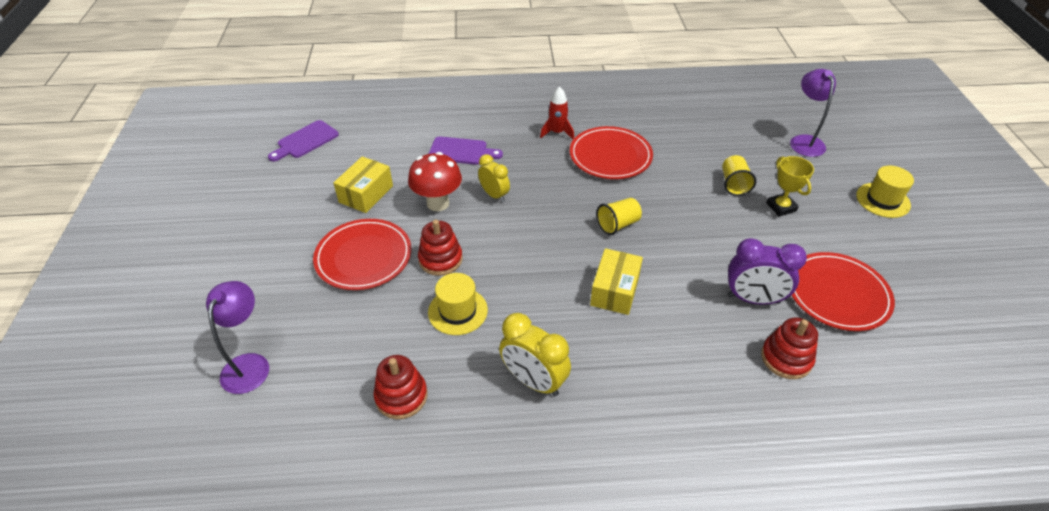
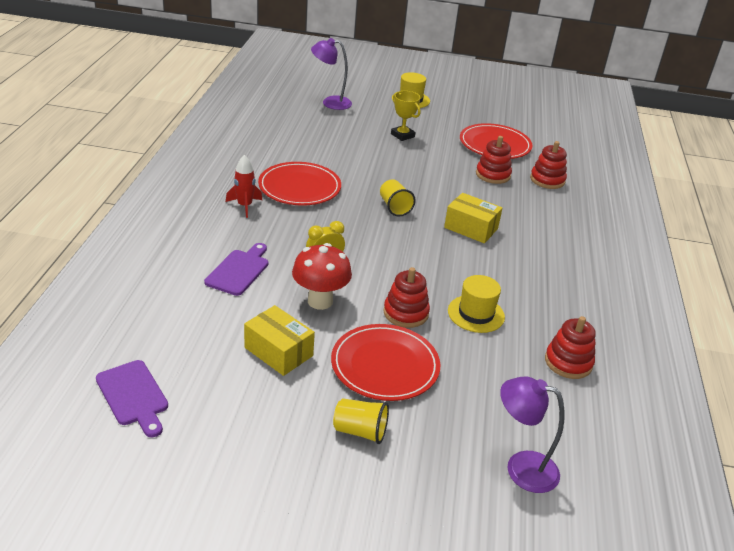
camera: 80 degrees left, 10 degrees down
(534, 381) = (557, 288): yellow clock -> none
(734, 184) = (368, 144): yellow cup -> yellow cup (360, 431)
(753, 299) = (493, 175): purple clock -> red stacking toy
(781, 207) = (402, 135): yellow trophy -> yellow trophy turned 60 degrees clockwise

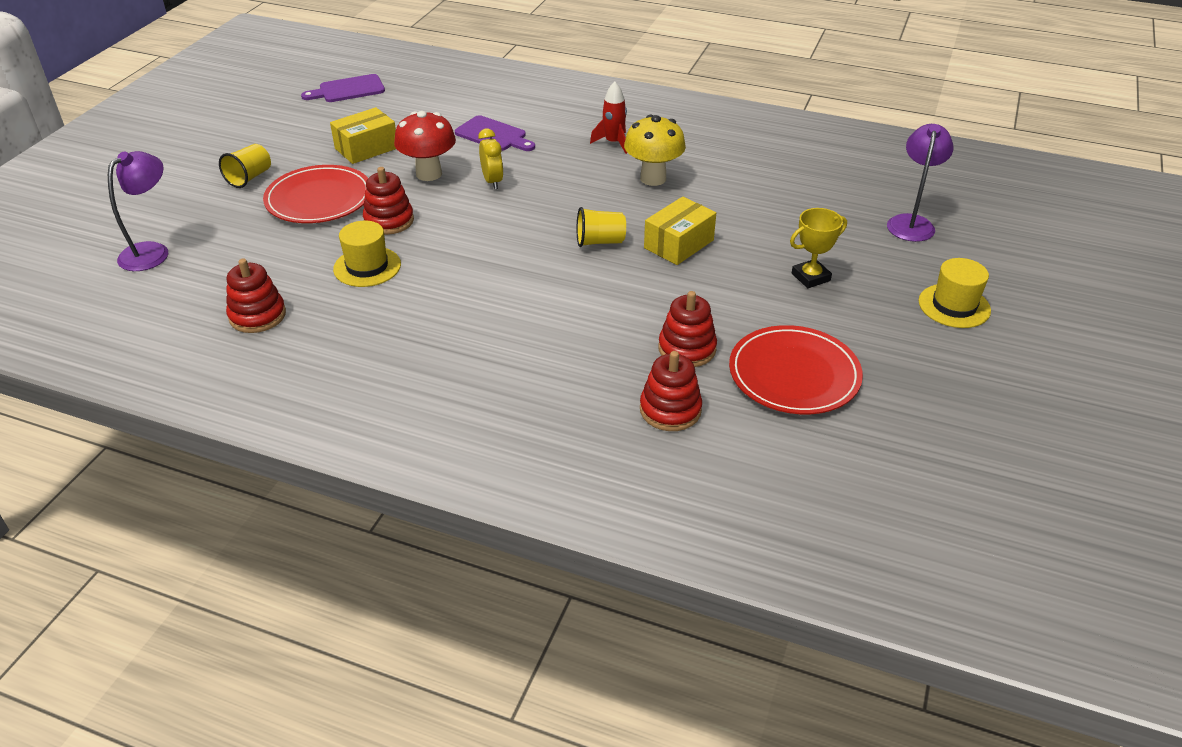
camera: 105 degrees right, 5 degrees up
(299, 187) = (653, 178): red plate -> yellow mushroom
(471, 228) = (540, 297): yellow box -> yellow box (679, 244)

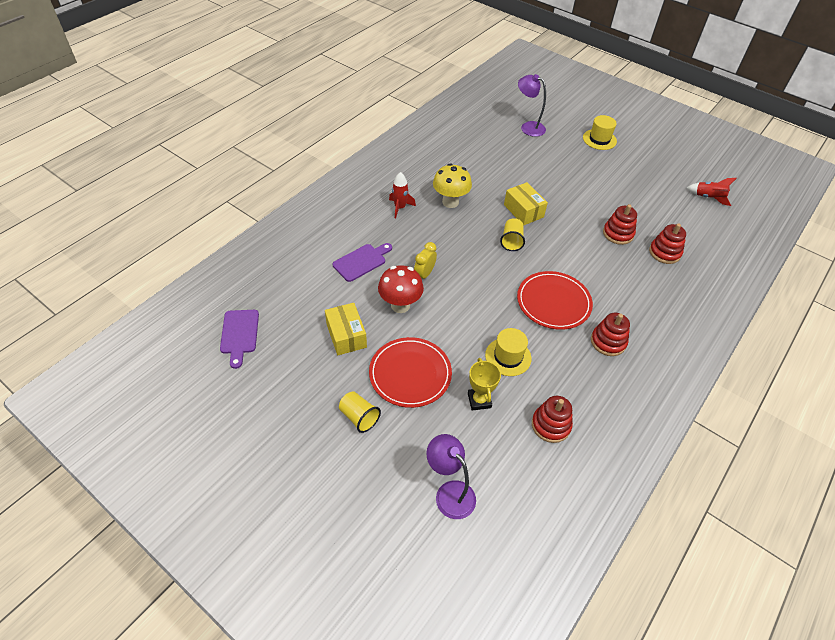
camera: 75 degrees left, 10 degrees up
(389, 221) = (455, 337): red stacking toy -> red stacking toy (608, 342)
(492, 181) = (424, 274): yellow clock -> yellow clock turned 60 degrees counterclockwise
(794, 374) = (642, 204): red plate -> red plate (553, 302)
(810, 277) = (566, 174): yellow trophy -> yellow trophy (479, 400)
(888, 469) = (708, 197): none -> red rocket

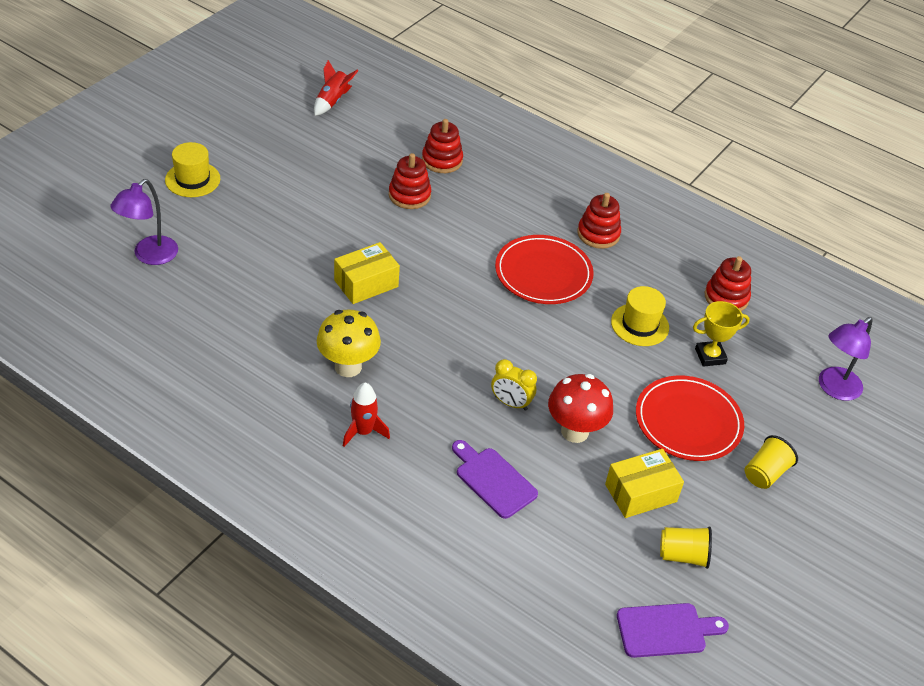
camera: 95 degrees left, 5 degrees down
(511, 241) = (433, 302): yellow cup -> yellow cup (683, 555)

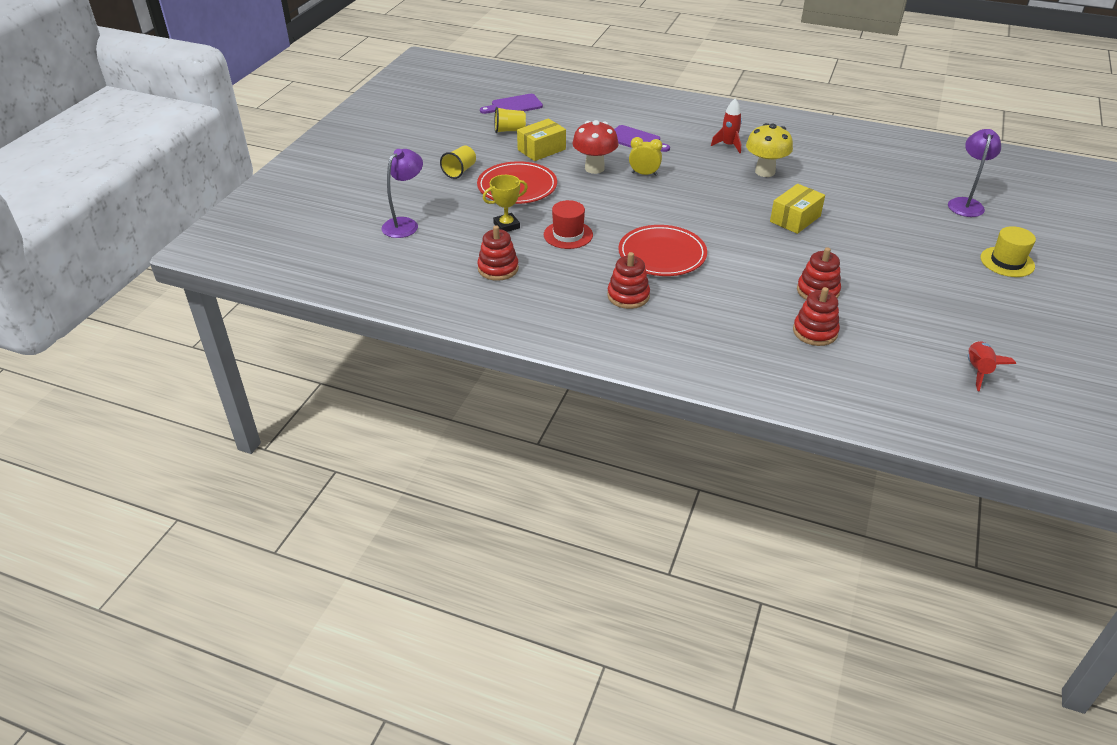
camera: 170 degrees right, 5 degrees down
(639, 325) = (568, 235): yellow hat -> red hat

